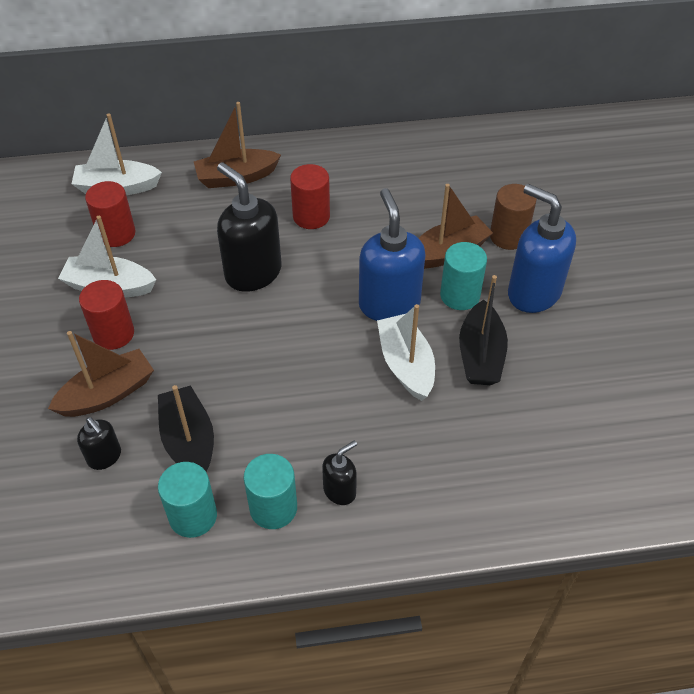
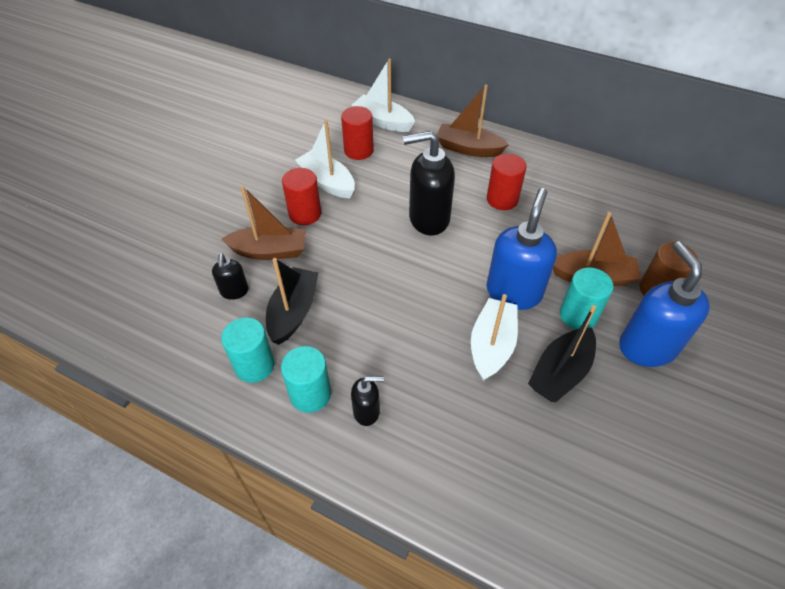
camera: 35 degrees right, 0 degrees up
(253, 273) = (428, 219): black soap dispenser -> black soap dispenser turned 90 degrees counterclockwise

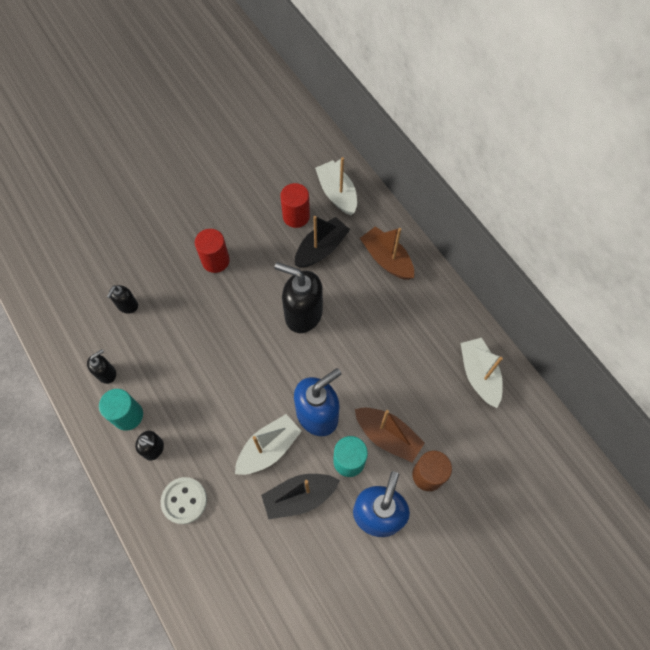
camera: 30 degrees right, 15 degrees up
(254, 365) = (107, 373): turquoise cylinder -> black soap dispenser
(269, 251) = (170, 282): brown boat -> none
(293, 312) = (155, 345): black boat -> black boat (321, 249)
(327, 182) = (251, 237): white boat -> white boat (479, 375)
(442, 445) = (184, 500): none -> white button
(502, 199) = (374, 326): red cylinder -> none

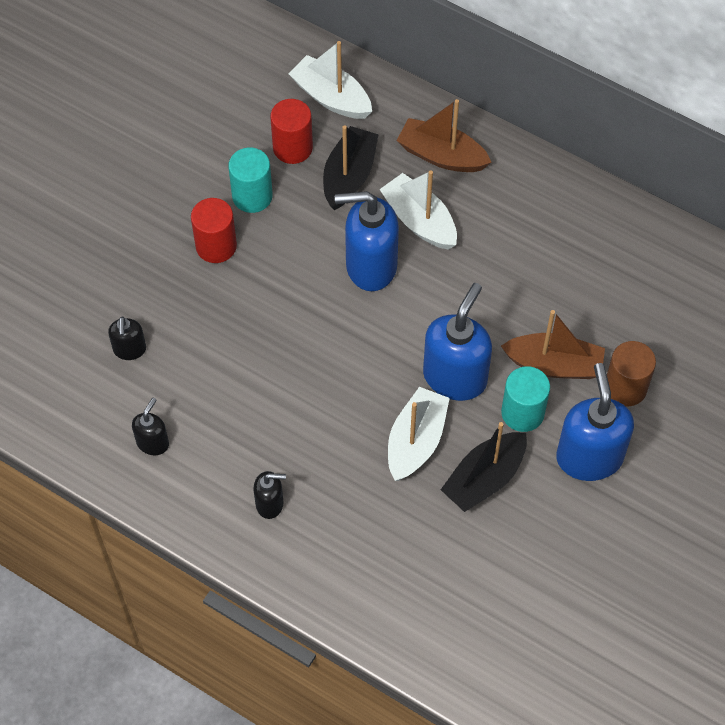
camera: 25 degrees left, 5 degrees down
(128, 415) = (212, 480): turquoise cylinder -> turquoise cylinder (252, 196)
(184, 500) = (344, 545): white button -> none
(303, 314) = (370, 266): black soap dispenser -> blue soap dispenser
(479, 375) = (628, 248): white boat -> white boat (419, 221)

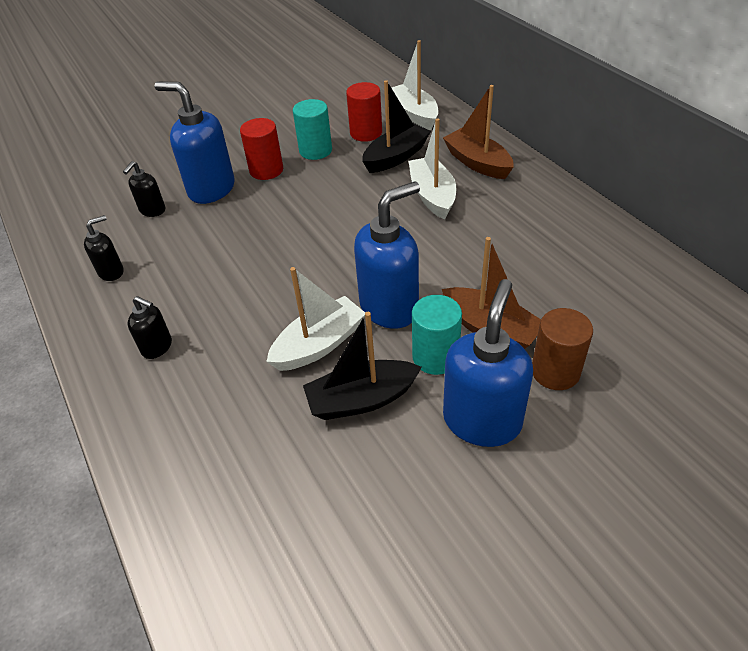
camera: 30 degrees right, 15 degrees down
(370, 266) = (372, 212): blue soap dispenser -> blue soap dispenser (211, 189)

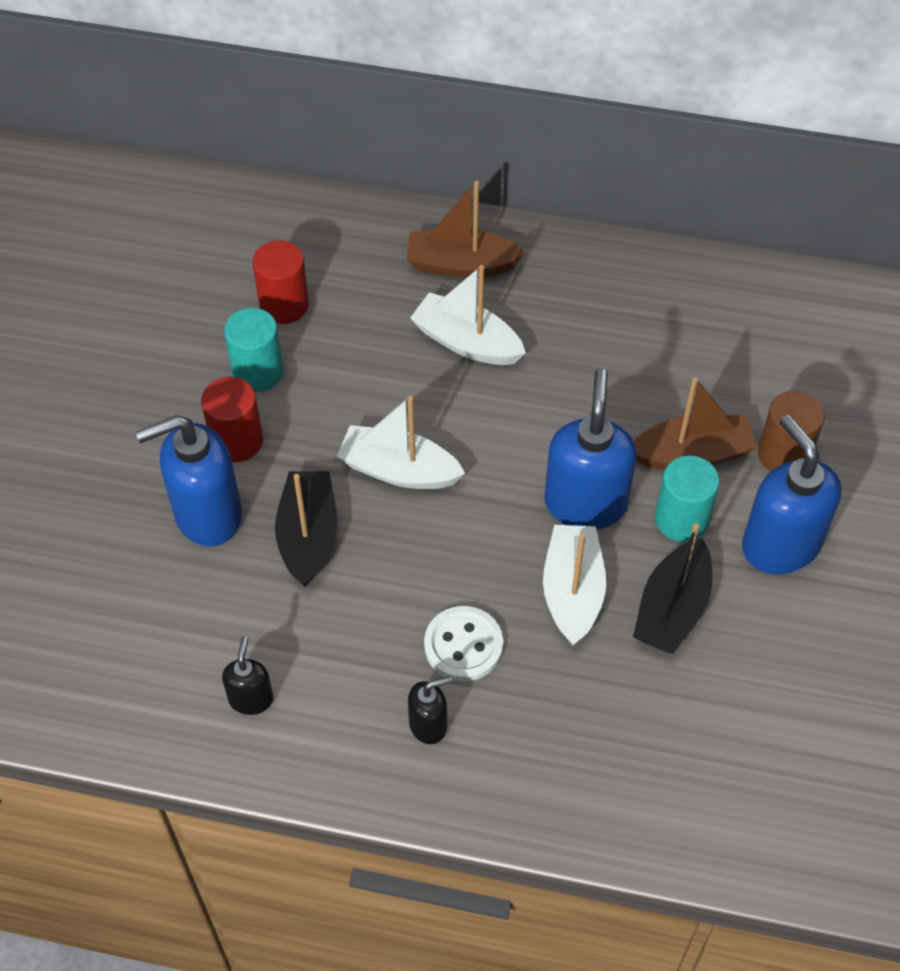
camera: 50 degrees left, 10 degrees up
(152, 210) = (177, 595): black soap dispenser -> none
(228, 325) = (463, 645): none -> white button
(396, 157) = (364, 317): black boat -> black boat (308, 535)
(415, 114) = (306, 238): white boat -> white boat (399, 470)

